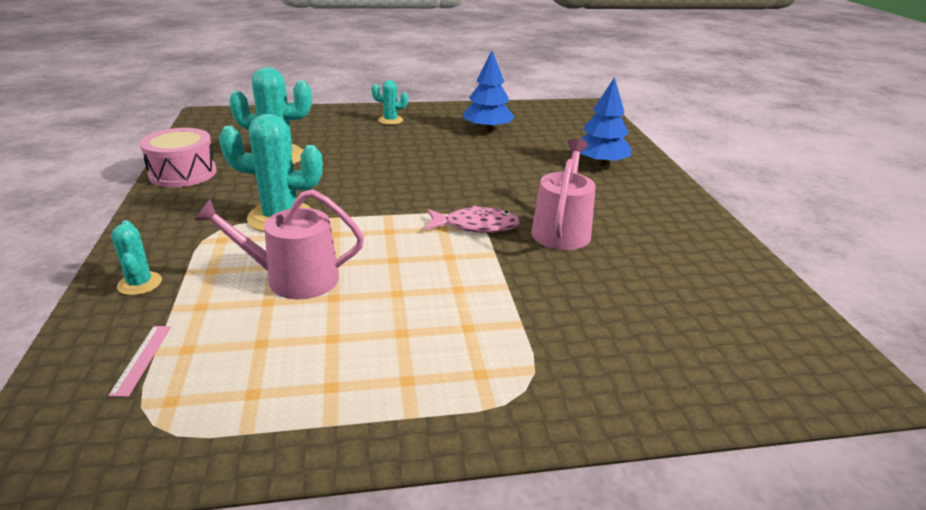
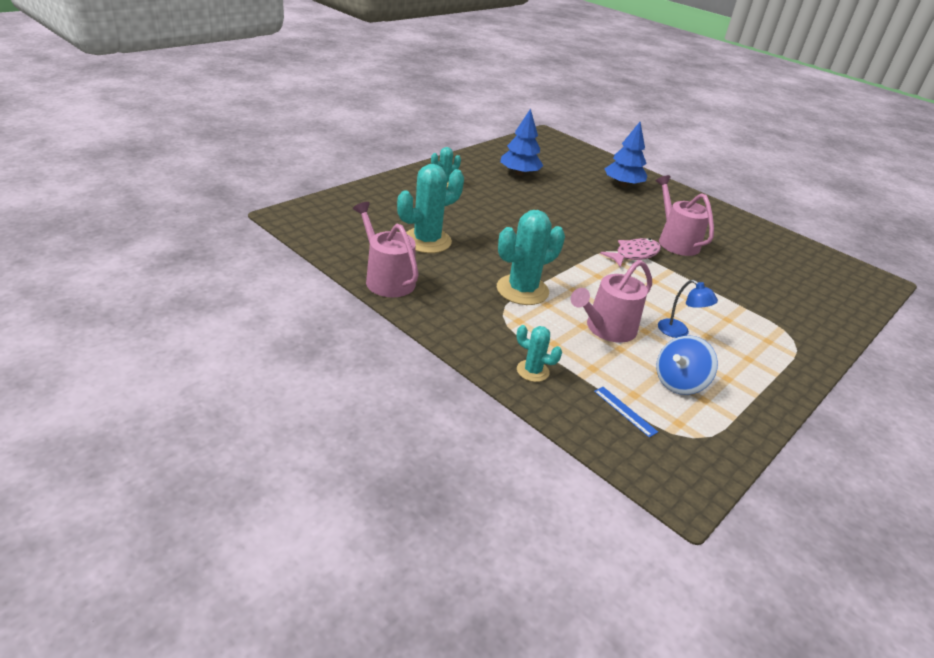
camera: 40 degrees left, 5 degrees up
(142, 359) = (625, 411): pink ruler -> blue ruler
(183, 173) = (387, 279): pink drum -> pink watering can
(260, 362) = (679, 383): none -> blue spinning top
(371, 314) = (679, 332): none -> blue lamp

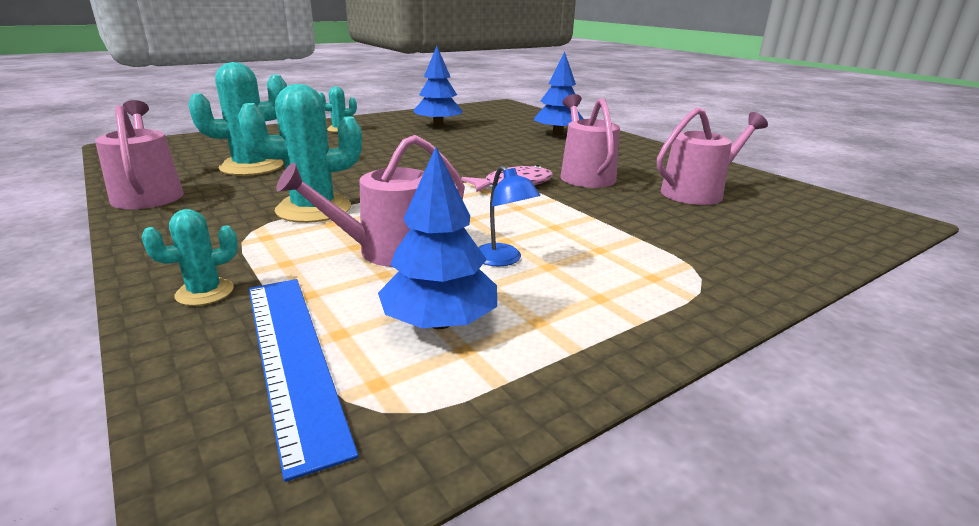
camera: 15 degrees right, 10 degrees down
(532, 371) = (205, 292): turquoise cactus -> turquoise cactus turned 75 degrees counterclockwise
(625, 411) = (292, 357): blue ruler -> blue ruler, size x2.28
(679, 383) = (440, 322): blue spinning top -> blue tree
(758, 258) = (697, 192): none -> pink watering can

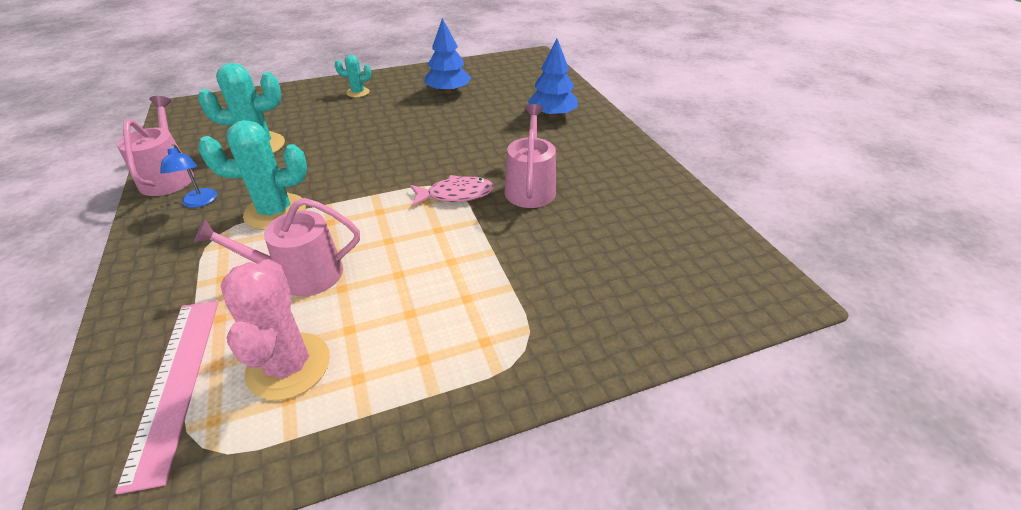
camera: 15 degrees right, 15 degrees up
(205, 292) = (154, 304): turquoise cactus -> none
(292, 357) = (175, 383): blue ruler -> pink ruler
(440, 322) = (288, 366): blue tree -> pink cactus
(503, 260) = (380, 300): blue lamp -> blue lamp (199, 202)
(697, 192) = (618, 227): pink watering can -> none

